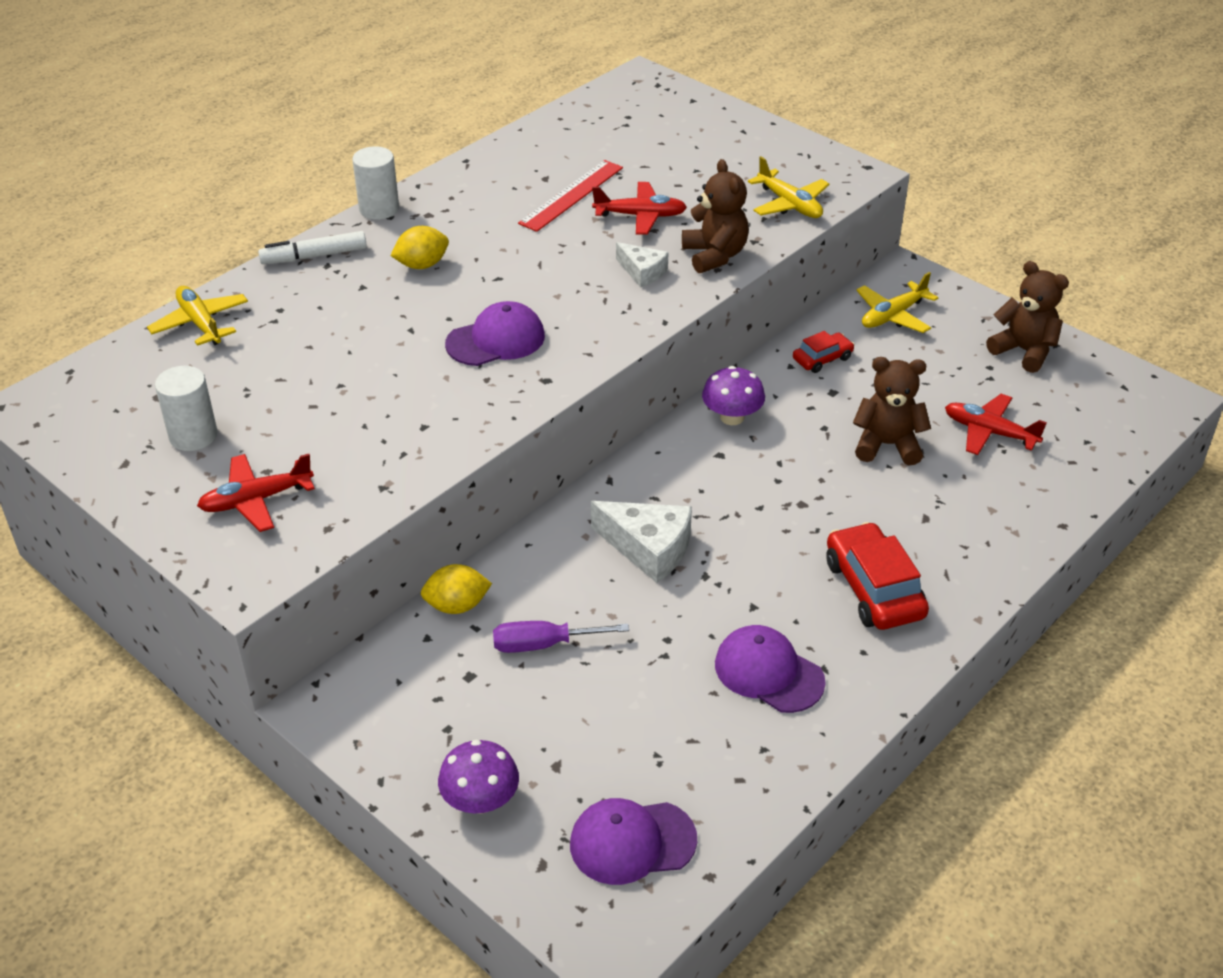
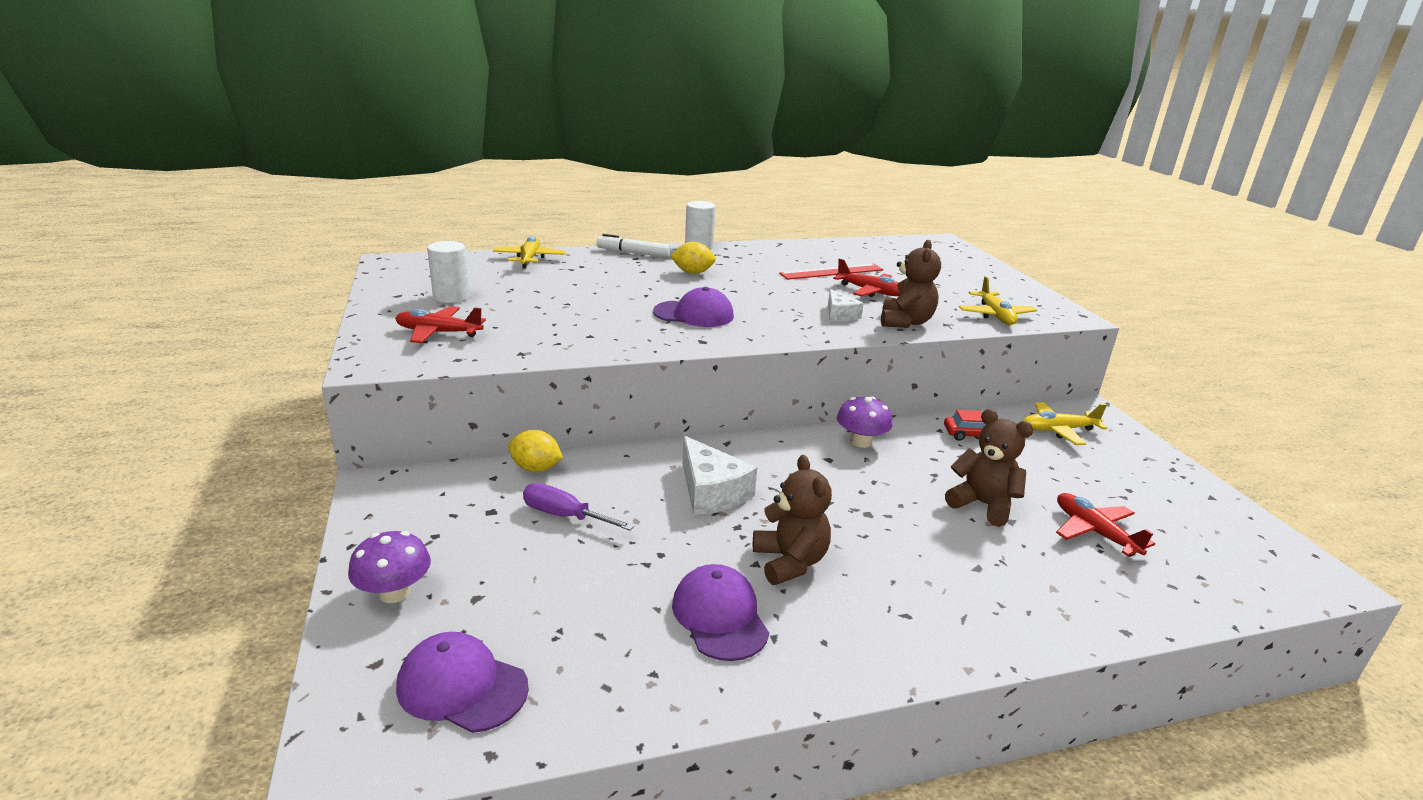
camera: 30 degrees right, 15 degrees down
(873, 589) = (879, 598): red car -> none
(1024, 351) = (1173, 491): brown teddy bear -> brown teddy bear (790, 562)

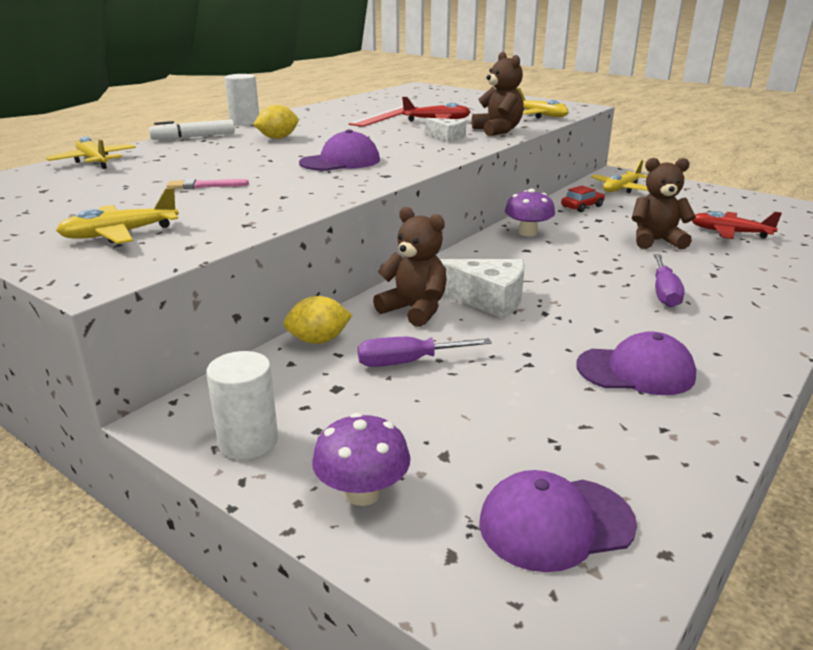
camera: 35 degrees left, 0 degrees up
(438, 333) = (120, 234): red plane -> yellow plane
(451, 297) = (69, 206): white cylinder -> white cylinder (248, 441)
(557, 306) = (204, 185): none -> pink brush
(720, 616) = (636, 371): purple cap -> purple cap turned 150 degrees clockwise
(790, 562) = (615, 318): brown teddy bear -> brown teddy bear (414, 310)
(884, 561) = (664, 293): none -> purple screwdriver

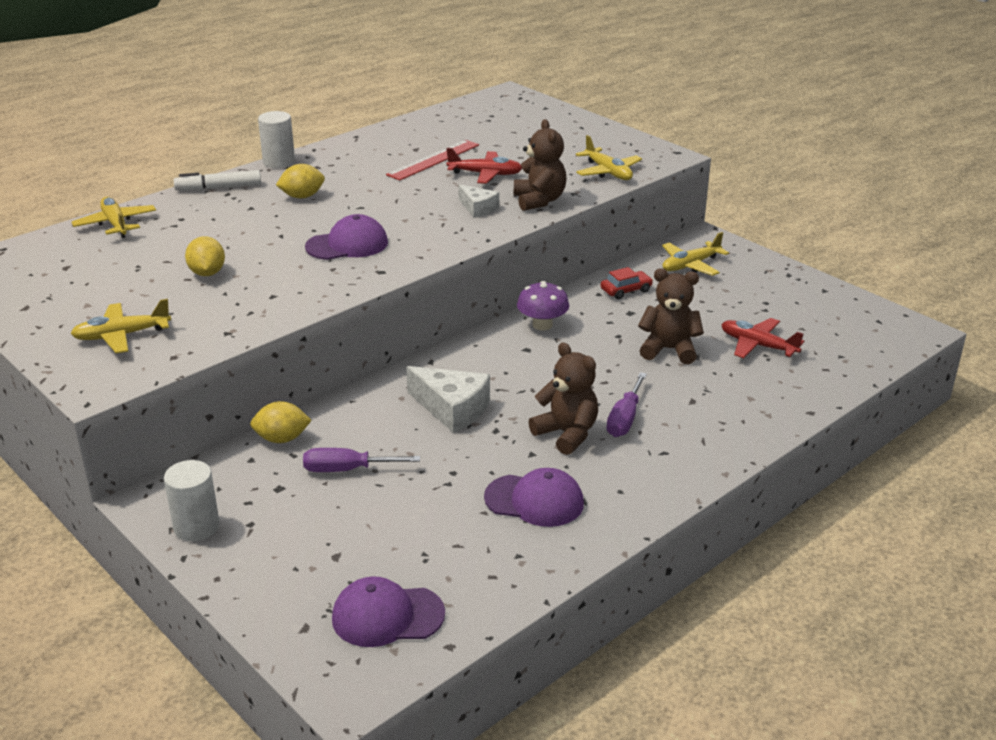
camera: 10 degrees right, 5 degrees up
(204, 185) = (207, 273): pink brush -> yellow lemon
(362, 492) = (264, 577): purple mushroom -> none
(414, 310) = (379, 414): brown teddy bear -> brown teddy bear (566, 434)

